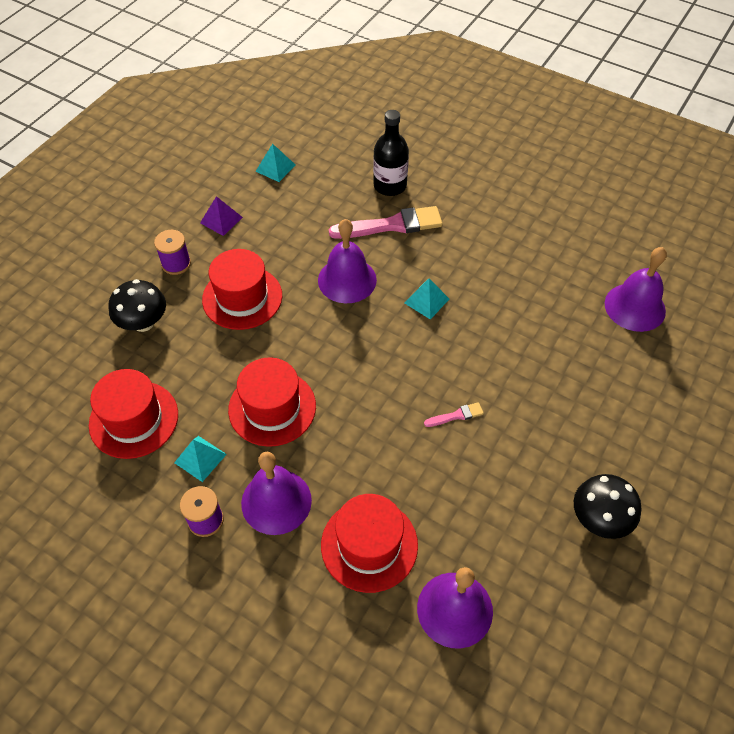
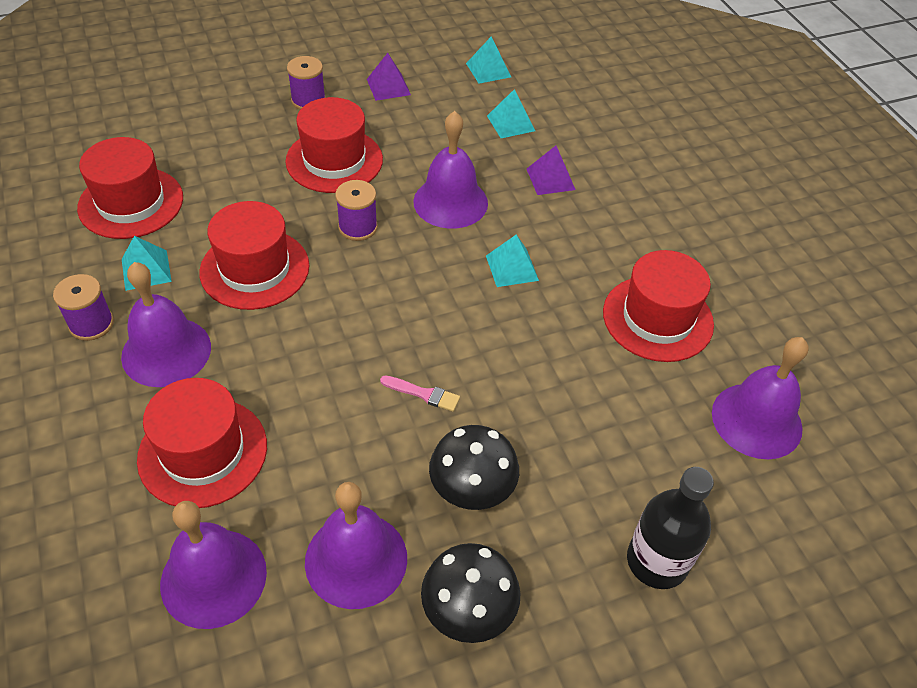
camera: 35 degrees right, 5 degrees down
(143, 322) = (227, 131): black mushroom -> black mushroom (472, 489)
(307, 335) = (358, 227): none -> purple spool
(328, 200) = (511, 123): none -> turquoise pyramid
(390, 185) = (589, 143): black bottle -> black bottle (657, 561)
(391, 225) = (550, 179): pink brush -> purple pyramid
(518, 537) = (356, 559): none -> purple bell
(534, 279) = (657, 318): none -> red hat

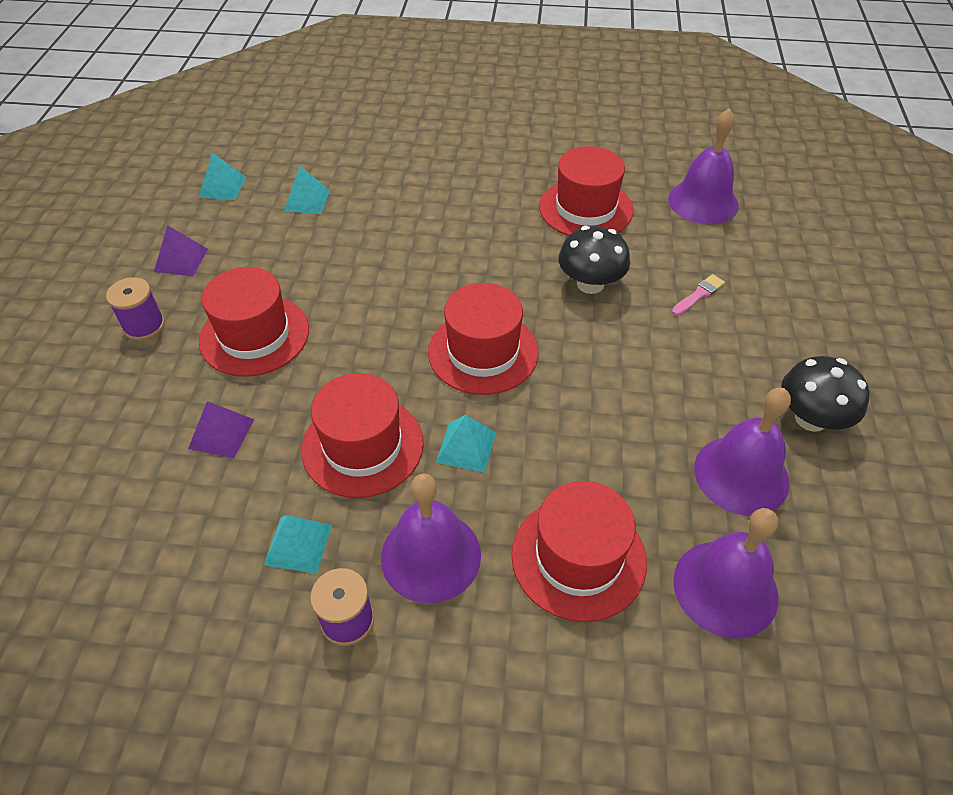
camera: 60 degrees left, 0 degrees up
(131, 203) = (176, 532): red hat -> red hat (483, 352)
(358, 227) = (362, 348): purple spool -> none
(423, 394) = (589, 372): pink brush -> pink brush (698, 295)
(450, 202) = (376, 274): purple bell -> none
(472, 489) = (700, 376): black mushroom -> black mushroom (590, 284)
(512, 268) = (482, 266): turquoise pyramid -> turquoise pyramid (466, 447)
(550, 179) = (396, 204): purple pyramid -> purple pyramid (221, 433)
(657, 561) = (801, 299): black bottle -> none

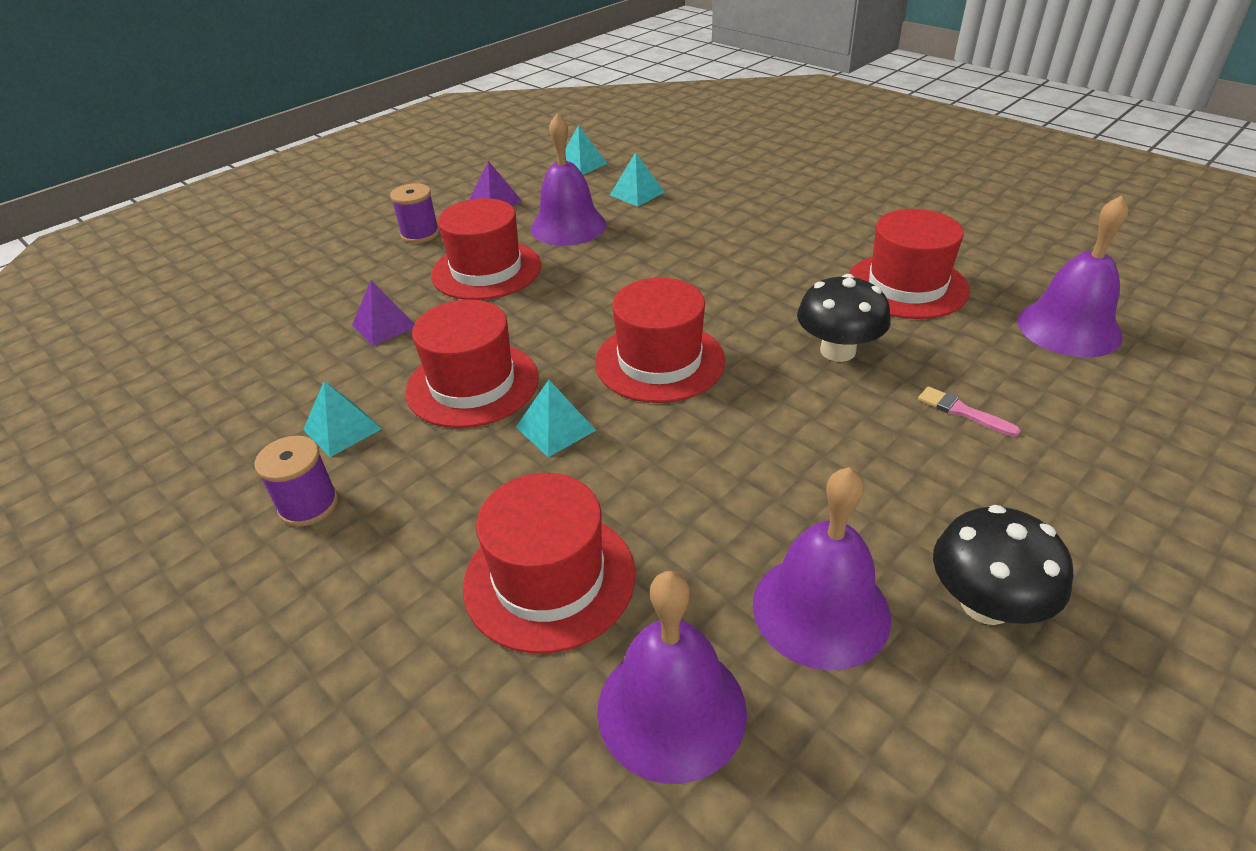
camera: 40 degrees right, 10 degrees down
(431, 555) = (425, 496): purple bell -> purple bell (568, 226)
(698, 295) = (963, 412): pink brush -> pink brush turned 135 degrees counterclockwise

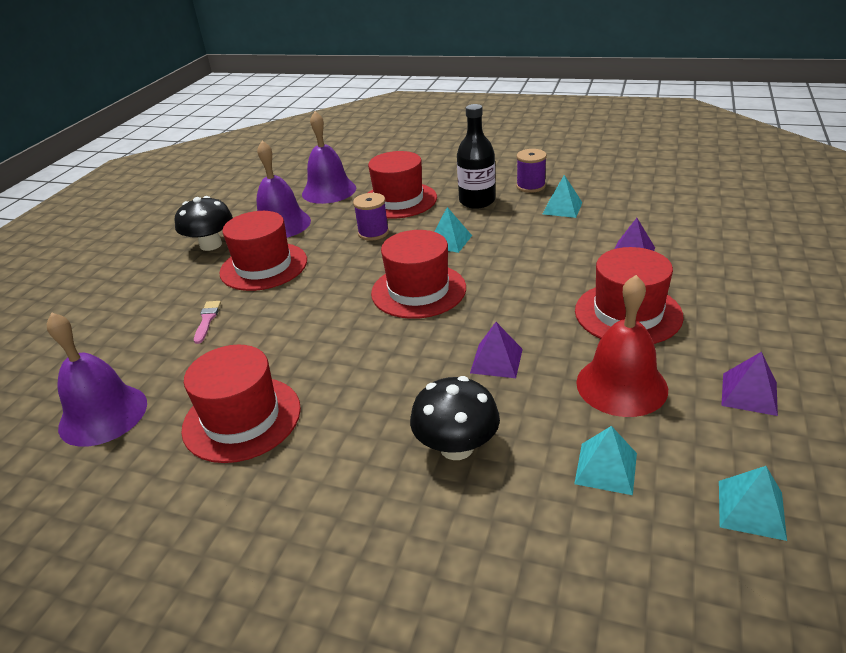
camera: 155 degrees right, 5 degrees down
(420, 234) = (747, 327): purple spool -> purple spool (373, 233)
(428, 505) = (477, 201): none -> black bottle
(472, 384) = (523, 244): red hat -> red hat (264, 266)
(568, 226) = (621, 385): purple bell -> red bell
(644, 267) = (496, 361): none -> purple pyramid
(837, 351) = (295, 335): black mushroom -> black mushroom (456, 447)
(963, 412) = (207, 320): pink brush -> pink brush turned 105 degrees counterclockwise

